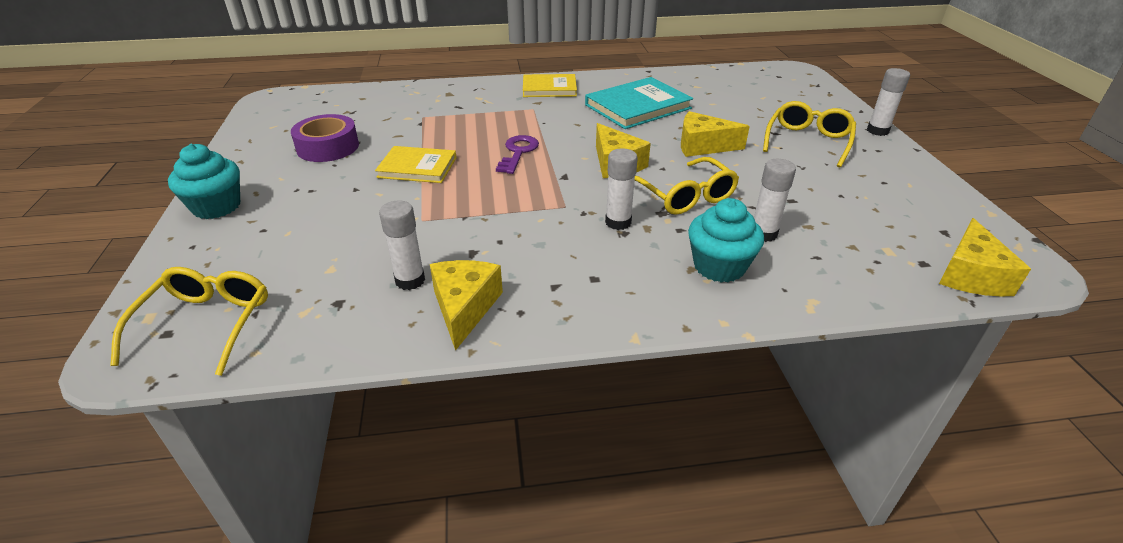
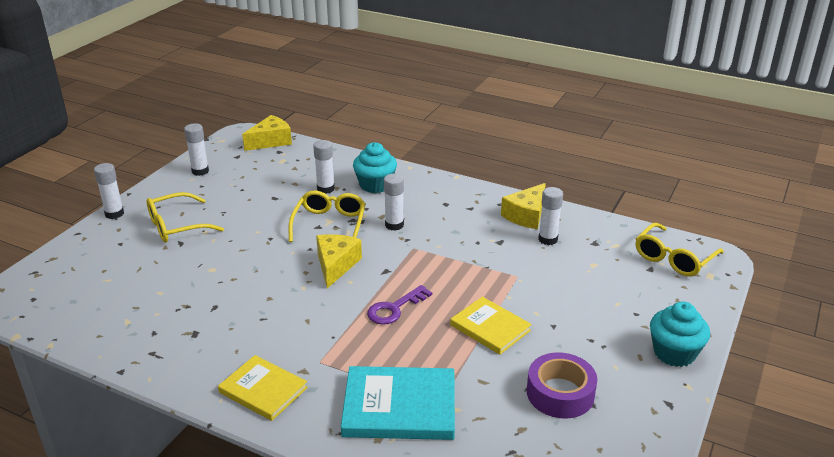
camera: 145 degrees left, 5 degrees down
(638, 106) = (225, 318): turquoise book -> turquoise book (399, 407)
(702, 146) = (251, 254): yellow cheese -> none
(926, 195) = (200, 171): none -> white glue stick

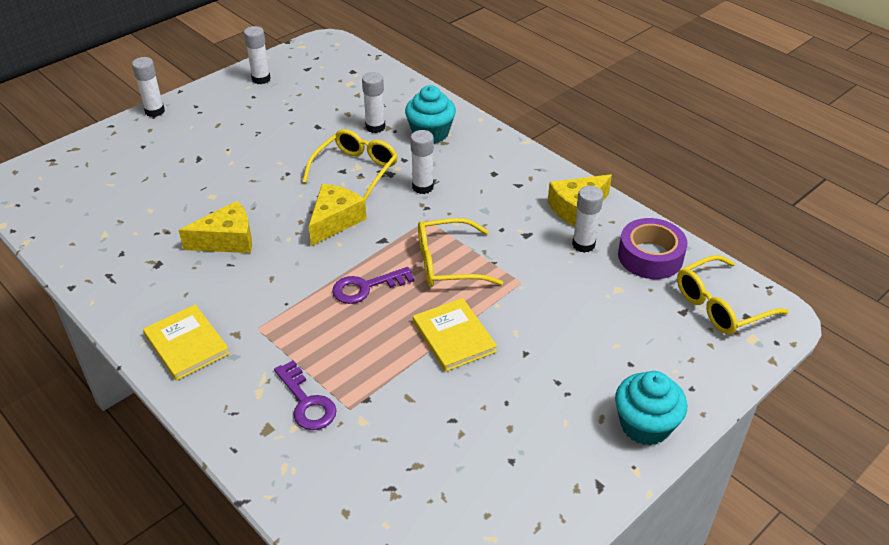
camera: 20 degrees right, 10 degrees up
(177, 226) = (204, 139): yellow glasses -> yellow glasses (447, 263)
(271, 141) = (351, 57): yellow cheese -> yellow cheese (227, 240)
(399, 407) = (306, 402): turquoise book -> purple key
(560, 393) = (483, 436): purple tape -> purple tape (650, 256)

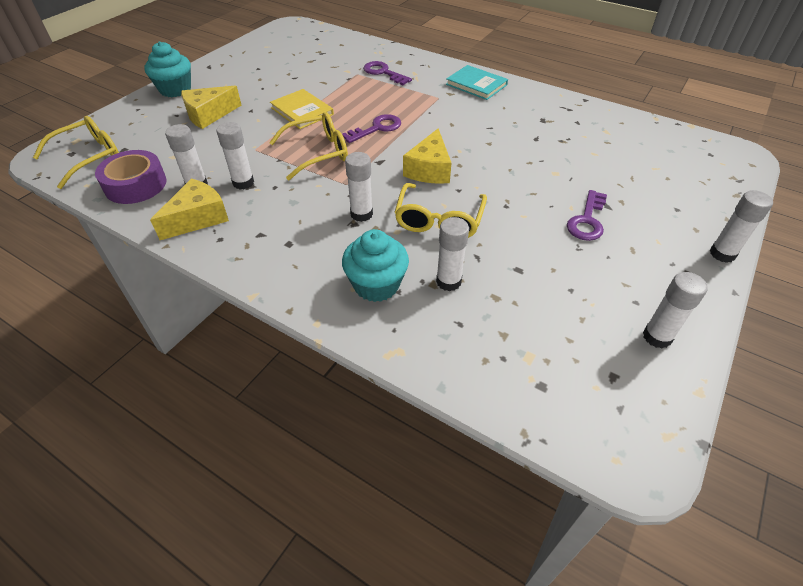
camera: 165 degrees right, 5 degrees up
(186, 344) = (476, 85): yellow book -> turquoise book
(227, 240) = (507, 142): yellow cheese -> yellow cheese (209, 115)
(229, 150) = (587, 220): none -> purple key
(534, 239) = (243, 183): none -> white glue stick

